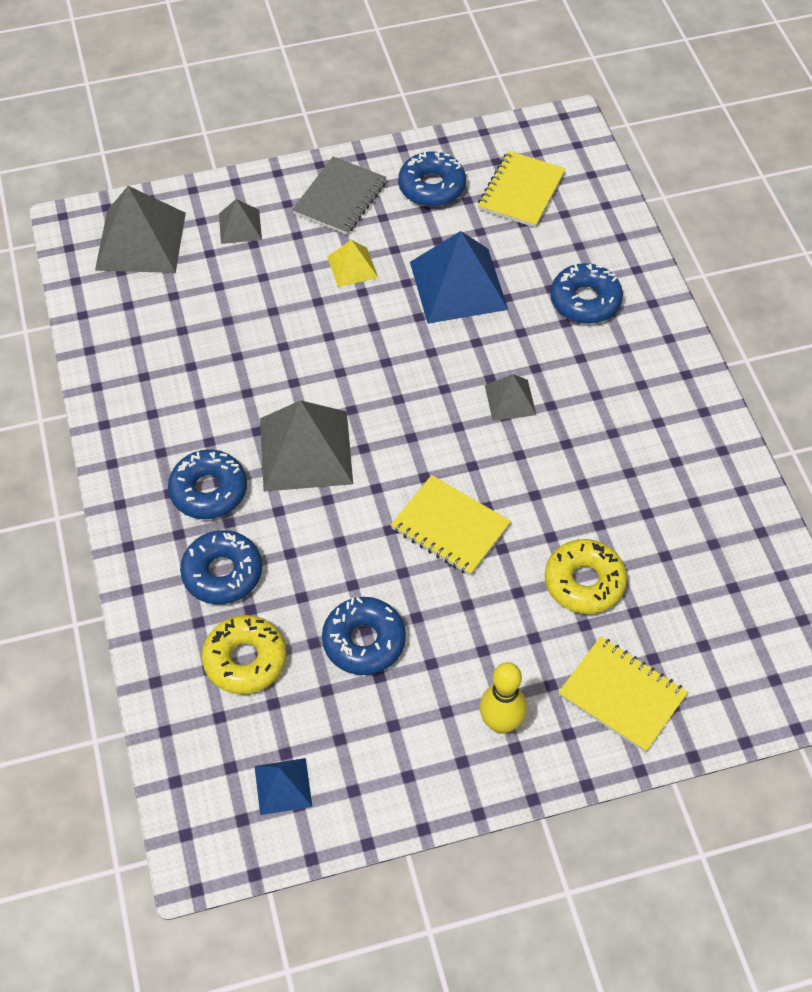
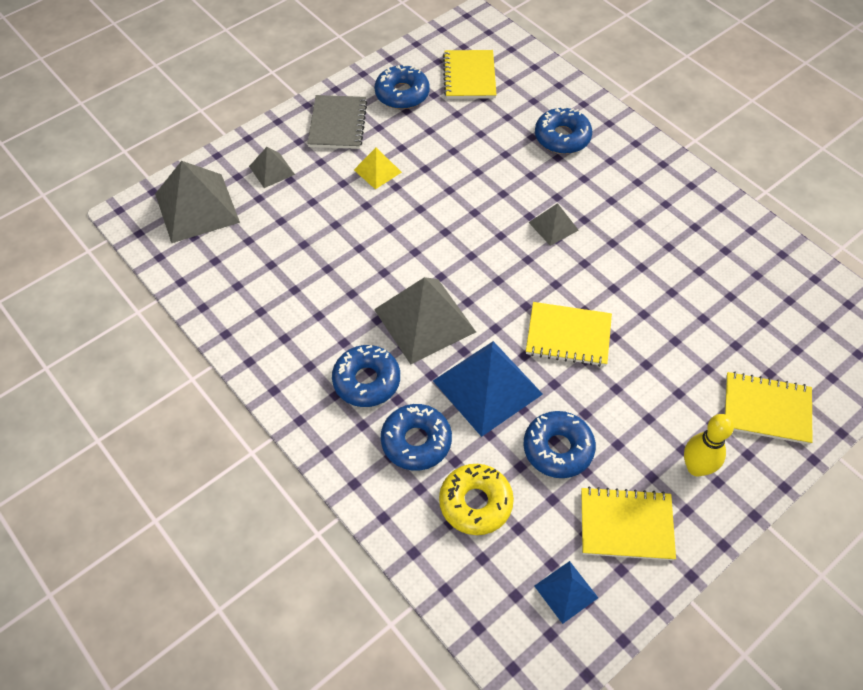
camera: 25 degrees left, 0 degrees up
(387, 748) = (626, 525): none -> yellow notebook
(458, 285) = (465, 157): blue pyramid -> blue pyramid (487, 387)
(584, 582) = (688, 337): yellow donut -> none

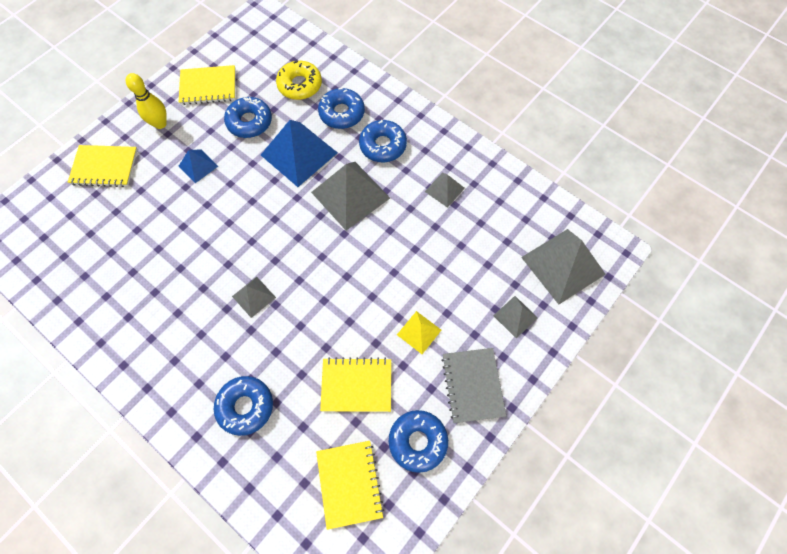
camera: 170 degrees right, 10 degrees up
(301, 309) = (444, 189): none -> grey pyramid
(566, 591) = (245, 51): blue pyramid -> blue pyramid (198, 166)
(568, 336) = (242, 199): yellow notebook -> yellow notebook (356, 385)

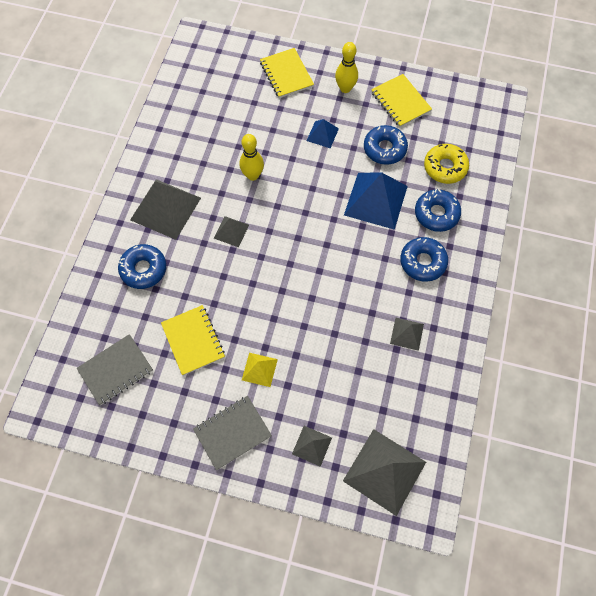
camera: 65 degrees right, 0 degrees up
(202, 249) = (253, 175): none -> yellow bowling pin
(349, 483) = (116, 370): yellow notebook -> grey notebook
(350, 195) = (358, 259): grey pyramid -> grey pyramid (165, 209)
(418, 441) = (167, 407): blue donut -> none

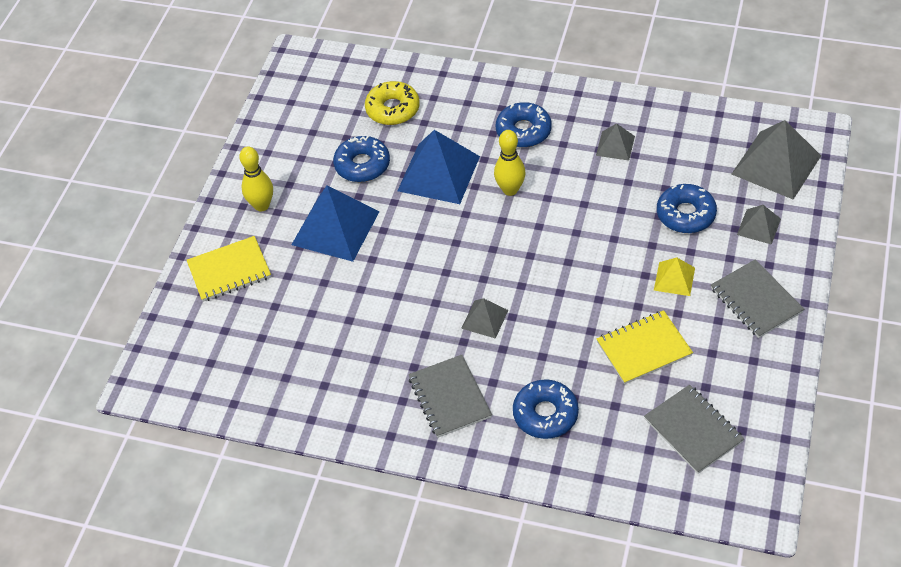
camera: 85 degrees left, 15 degrees down
(165, 209) = (449, 397): grey pyramid -> grey notebook
(253, 175) = (397, 300): yellow bowling pin -> yellow bowling pin (510, 190)
(322, 134) = (335, 228): blue pyramid -> blue pyramid, size x1.95
(400, 102) = (290, 149): yellow notebook -> none
(436, 214) = (458, 118): blue donut -> blue donut (685, 214)

